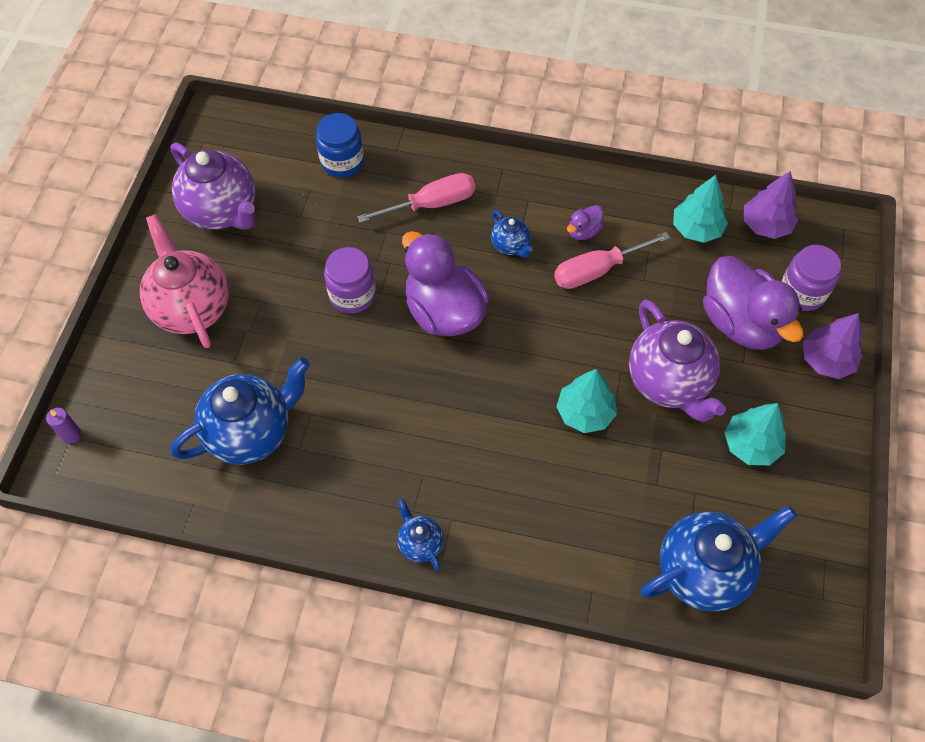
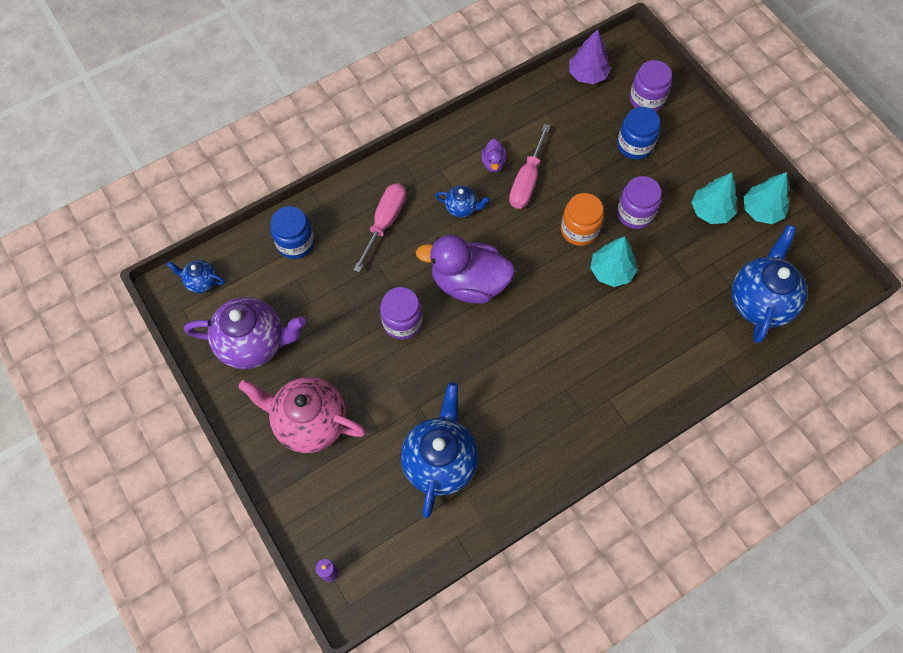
camera: 45 degrees left, 5 degrees up
(420, 543) = (608, 429): blue teapot -> blue teapot (201, 282)
(596, 352) = (579, 230): none -> orange jar
(669, 382) = (635, 213): purple teapot -> purple jar
(696, 229) = (553, 108): turquoise tree -> turquoise tree (761, 210)
(740, 323) = (635, 145): purple duck -> blue jar
(826, 360) = (698, 129): purple tree -> none

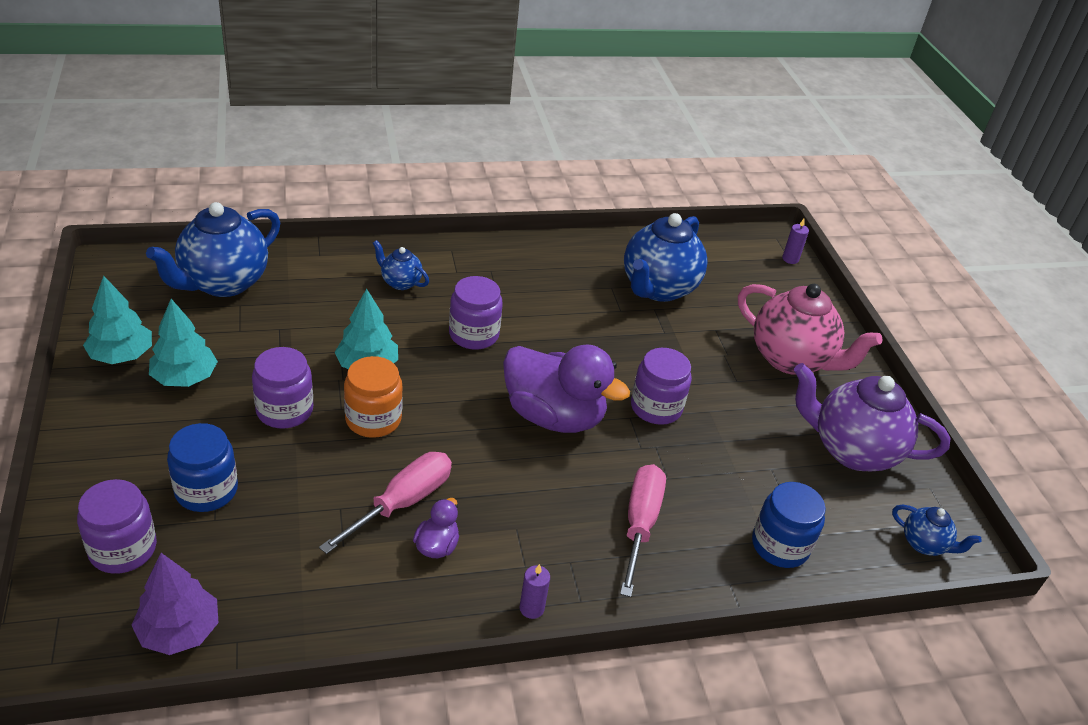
camera: 165 degrees left, 25 degrees down
(385, 223) = (640, 524): pink screwdriver -> pink screwdriver turned 150 degrees clockwise
(426, 149) = (531, 608): none -> purple candle
(461, 208) = (519, 502): blue teapot -> blue teapot (400, 282)
(558, 334) = (474, 334): none -> purple jar

